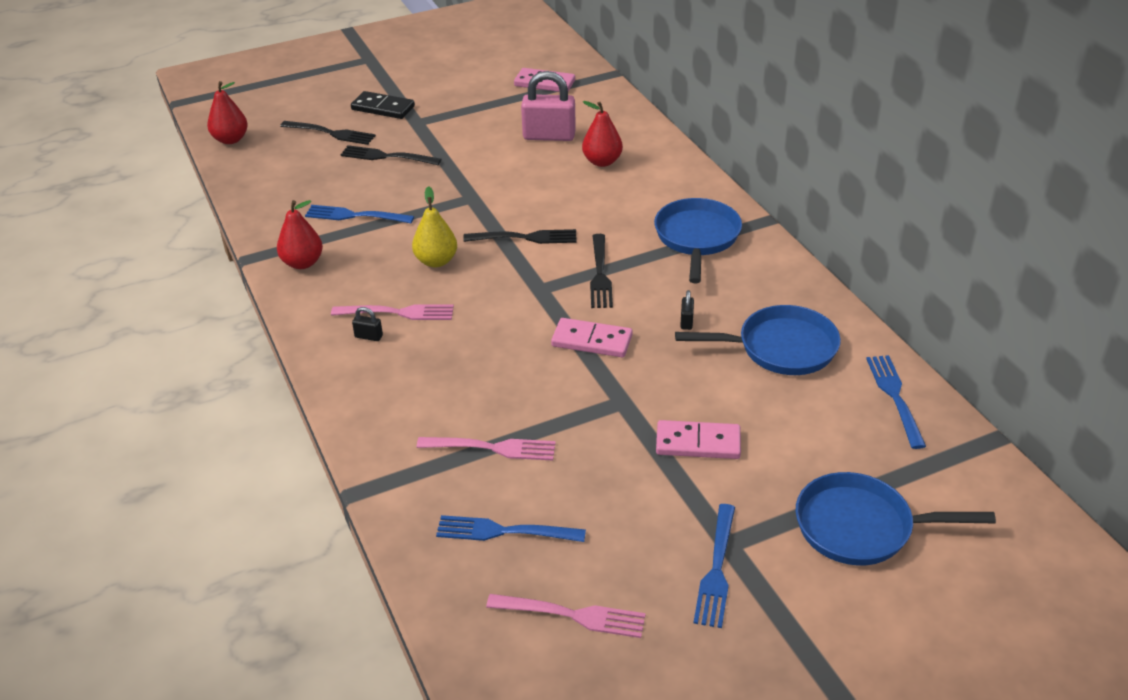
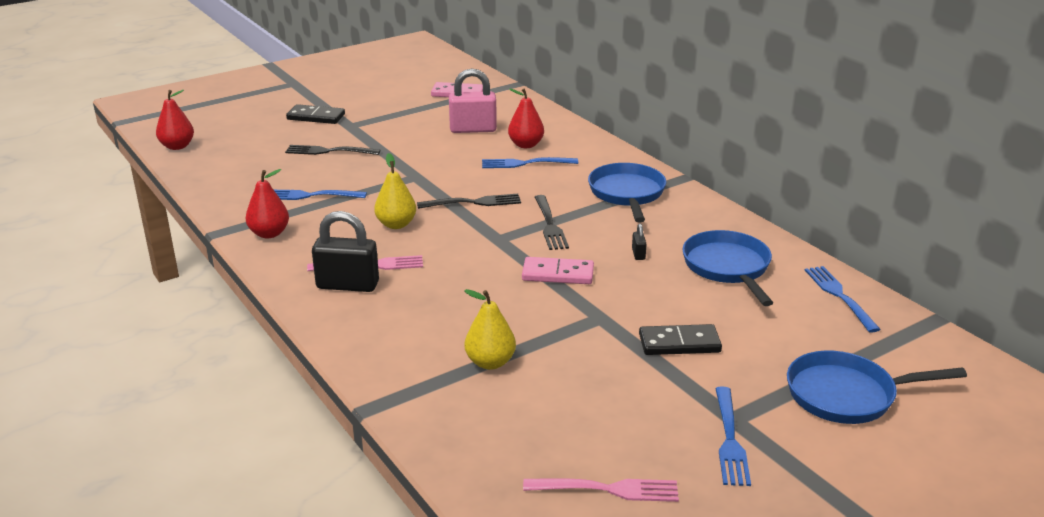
camera: 10 degrees left, 10 degrees down
(331, 133) = (272, 137): black fork -> none
(368, 336) = (347, 285): black padlock -> black padlock, size x2.34
(492, 448) = (490, 362): pink fork -> yellow pear
(504, 531) = (521, 427): blue fork -> blue fork (525, 163)
(698, 443) = (679, 343): pink domino -> black domino
(780, 348) = (728, 267): blue pan -> blue pan turned 90 degrees counterclockwise

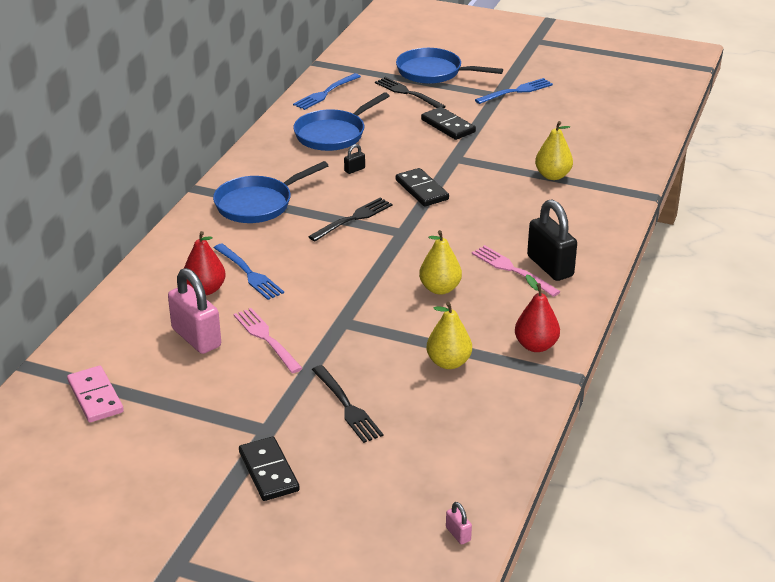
camera: 125 degrees left, 5 degrees up
(177, 146) = (458, 534): red pear -> pink padlock
(310, 195) = (448, 362): blue fork -> yellow pear
(473, 202) = (357, 268): black fork -> black fork (407, 93)
(558, 274) = (422, 190): pink domino -> black domino
(607, 489) = (600, 109): pink fork -> pink fork (266, 338)
(847, 395) = (433, 72): blue pan -> blue pan turned 150 degrees clockwise

